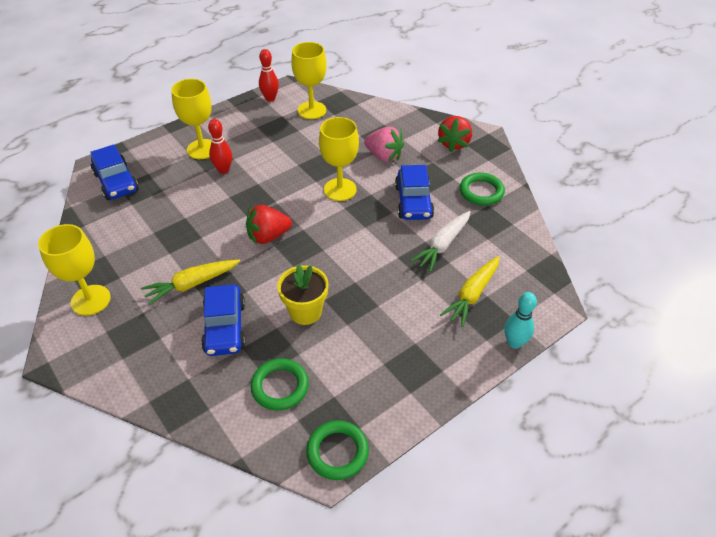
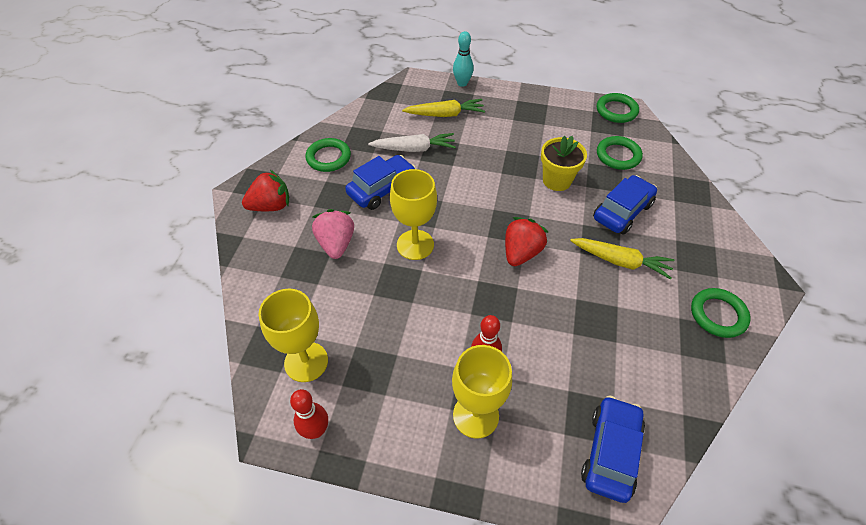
camera: 130 degrees left, 5 degrees up
(91, 300) = (718, 315): yellow goblet -> green ring
(268, 236) = (521, 253): red strawberry -> red strawberry turned 90 degrees counterclockwise

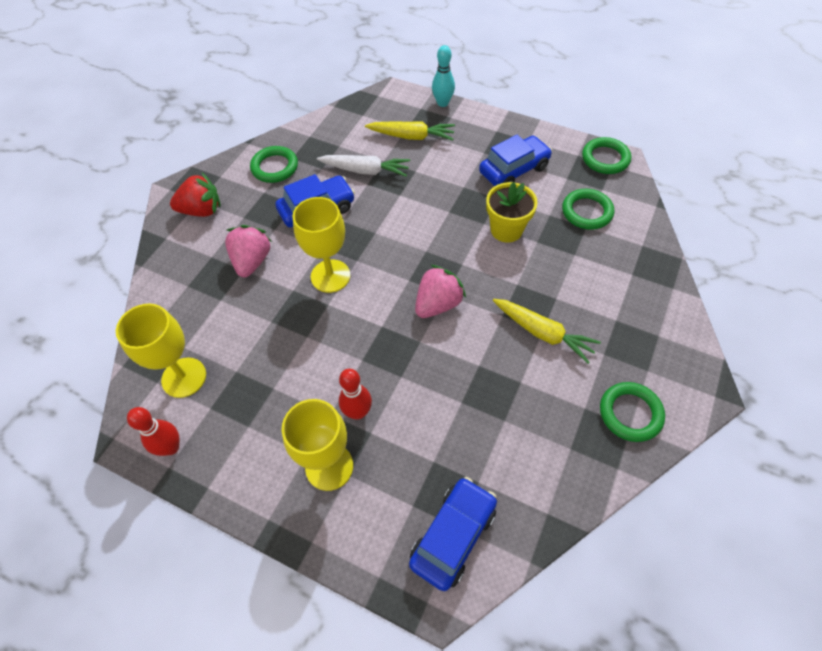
camera: 15 degrees right, 5 degrees up
(521, 253) = (438, 304): red strawberry -> pink strawberry
(622, 211) = (566, 277): blue car -> blue car (514, 170)

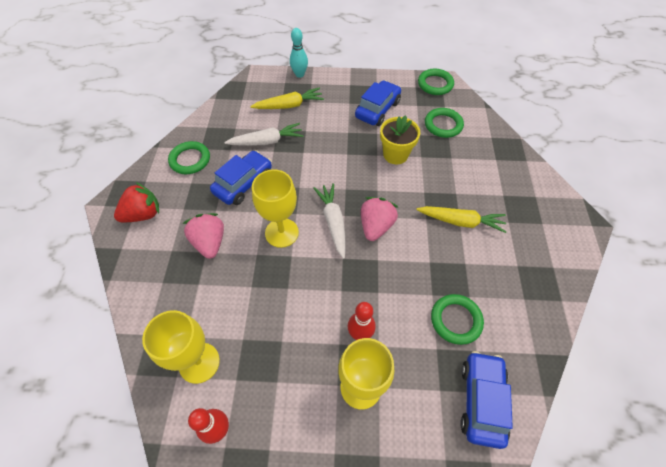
camera: 25 degrees left, 0 degrees up
(392, 283) = (333, 222): none -> white carrot
(630, 413) = (548, 258): green ring -> green ring (456, 320)

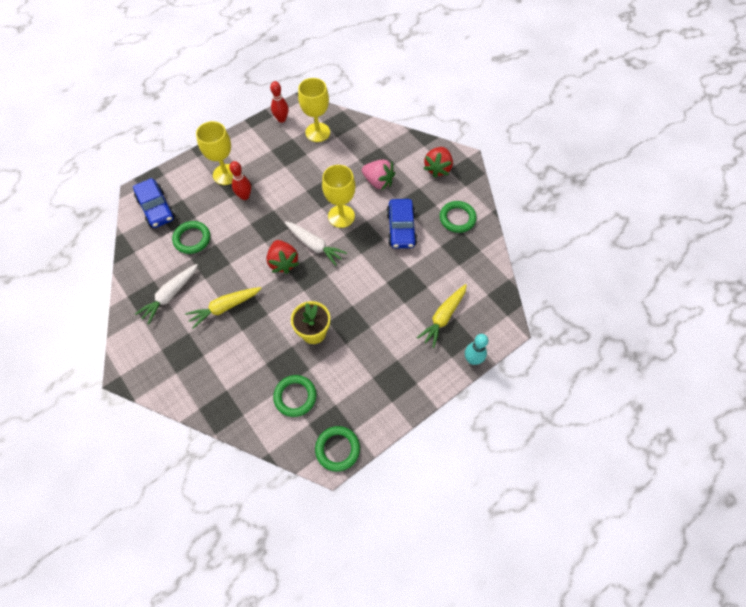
camera: 140 degrees right, 5 degrees up
(266, 141) = (423, 271): white carrot -> white carrot (170, 295)
(376, 226) = (283, 262): pink strawberry -> red strawberry
(377, 110) = (366, 370): blue car -> none

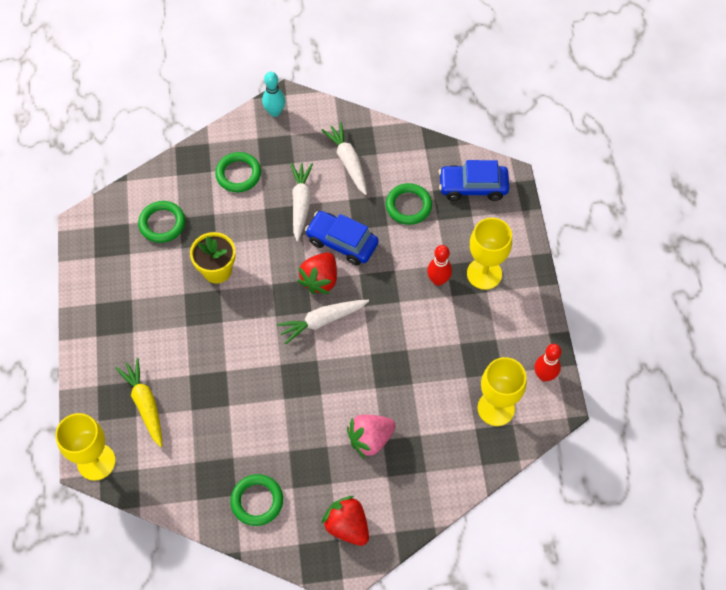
camera: 120 degrees right, 0 degrees up
(225, 307) = (301, 203): yellow carrot -> white carrot
(283, 262) = (320, 280): red strawberry -> red strawberry turned 75 degrees counterclockwise
(337, 449) = (88, 235): green ring -> green ring (238, 174)
(341, 216) = (344, 369): yellow goblet -> yellow goblet (96, 462)
(401, 229) = (284, 426): blue car -> blue car (342, 242)
(472, 359) = (79, 404): turquoise bowling pin -> turquoise bowling pin (275, 112)

